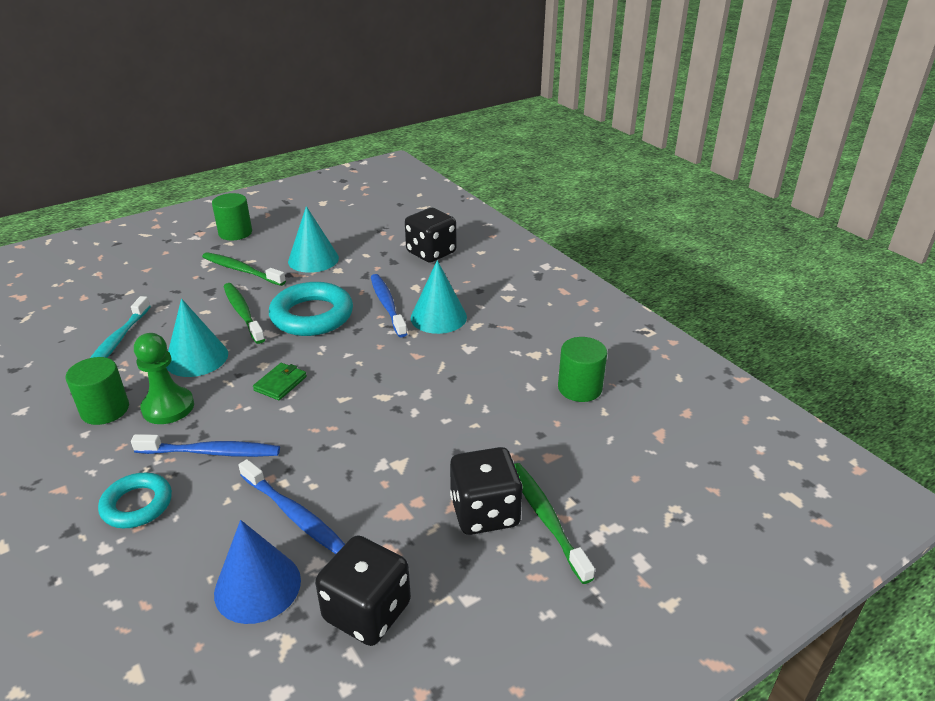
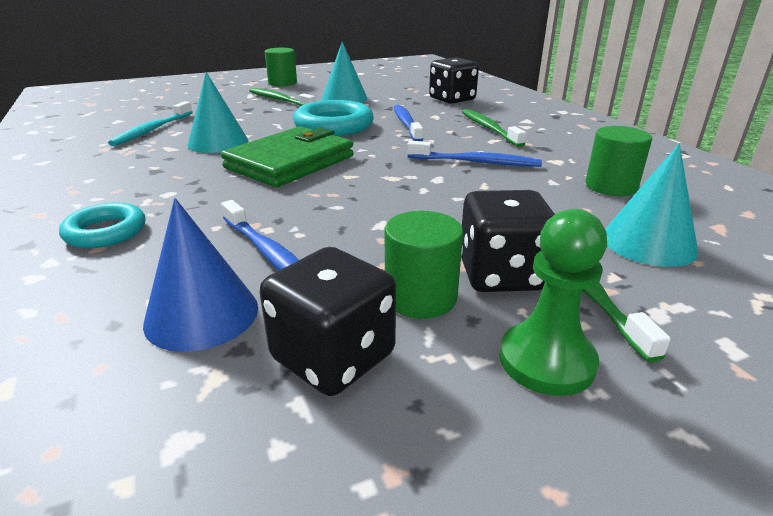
camera: 10 degrees right, 5 degrees down
(105, 410) = (117, 167): green cylinder -> green cylinder (420, 297)
(168, 407) = (176, 169): green pawn -> green pawn (546, 361)
(211, 452) = (202, 201): blue toothbrush -> blue toothbrush (476, 162)
(243, 313) = (271, 121): green toothbrush -> green toothbrush (489, 128)
(280, 383) = (290, 162): green wallet -> green wallet, size x2.37
(438, 317) = (455, 133): turquoise cone -> turquoise cone (648, 243)

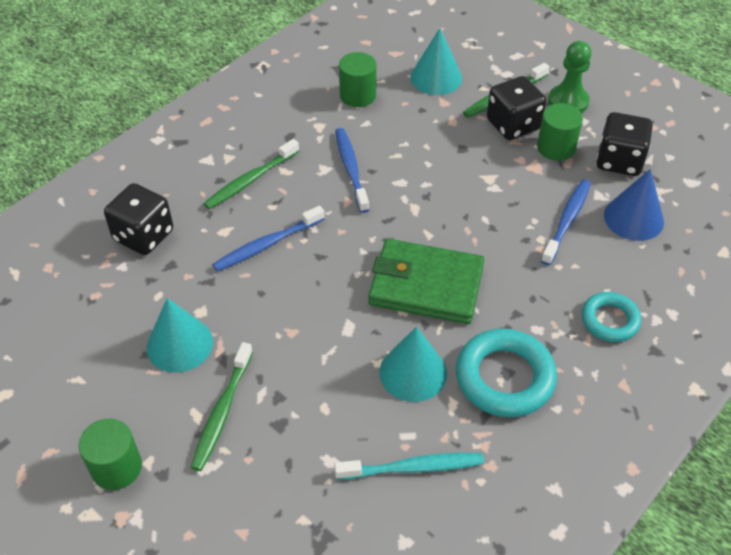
camera: 115 degrees left, 20 degrees up
(334, 126) = (305, 301): turquoise ring -> turquoise ring (504, 377)

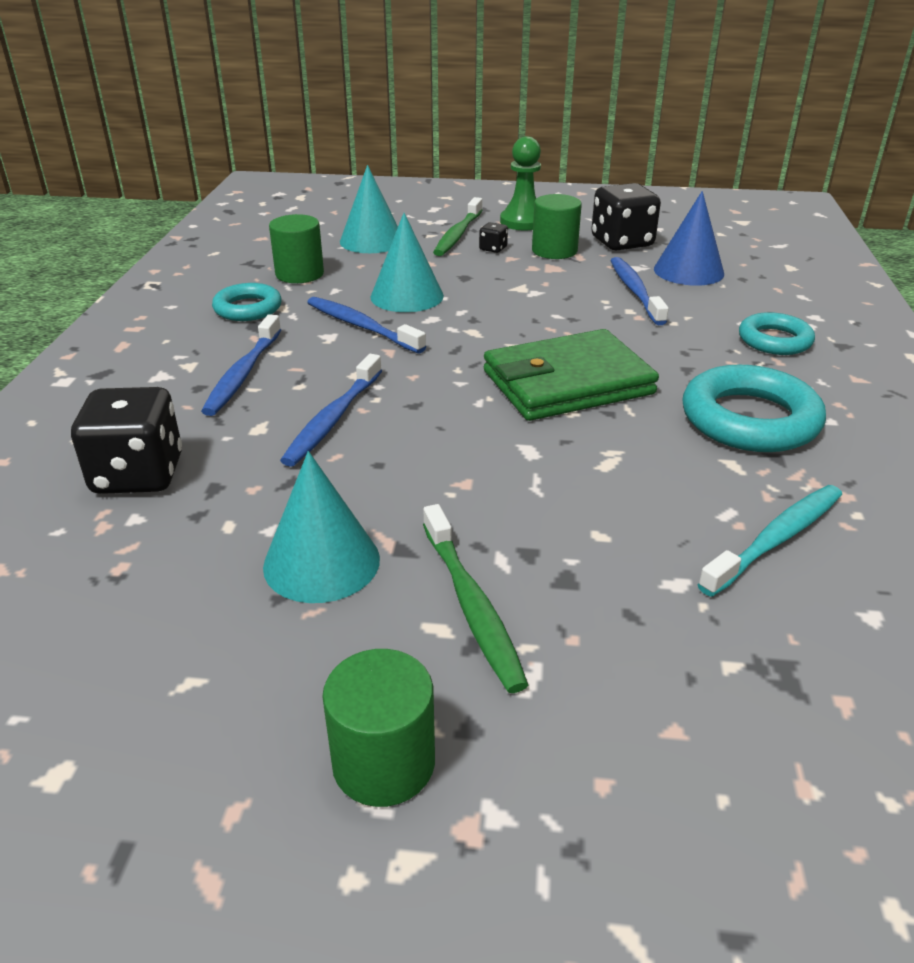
camera: 35 degrees left, 15 degrees down
(250, 180) = (243, 374): green toothbrush -> blue toothbrush
(299, 118) = (248, 308): none -> turquoise ring
(413, 372) = (654, 456): turquoise cone -> turquoise cone (407, 296)
(513, 125) = (493, 249): black dice -> black dice, size x0.44

